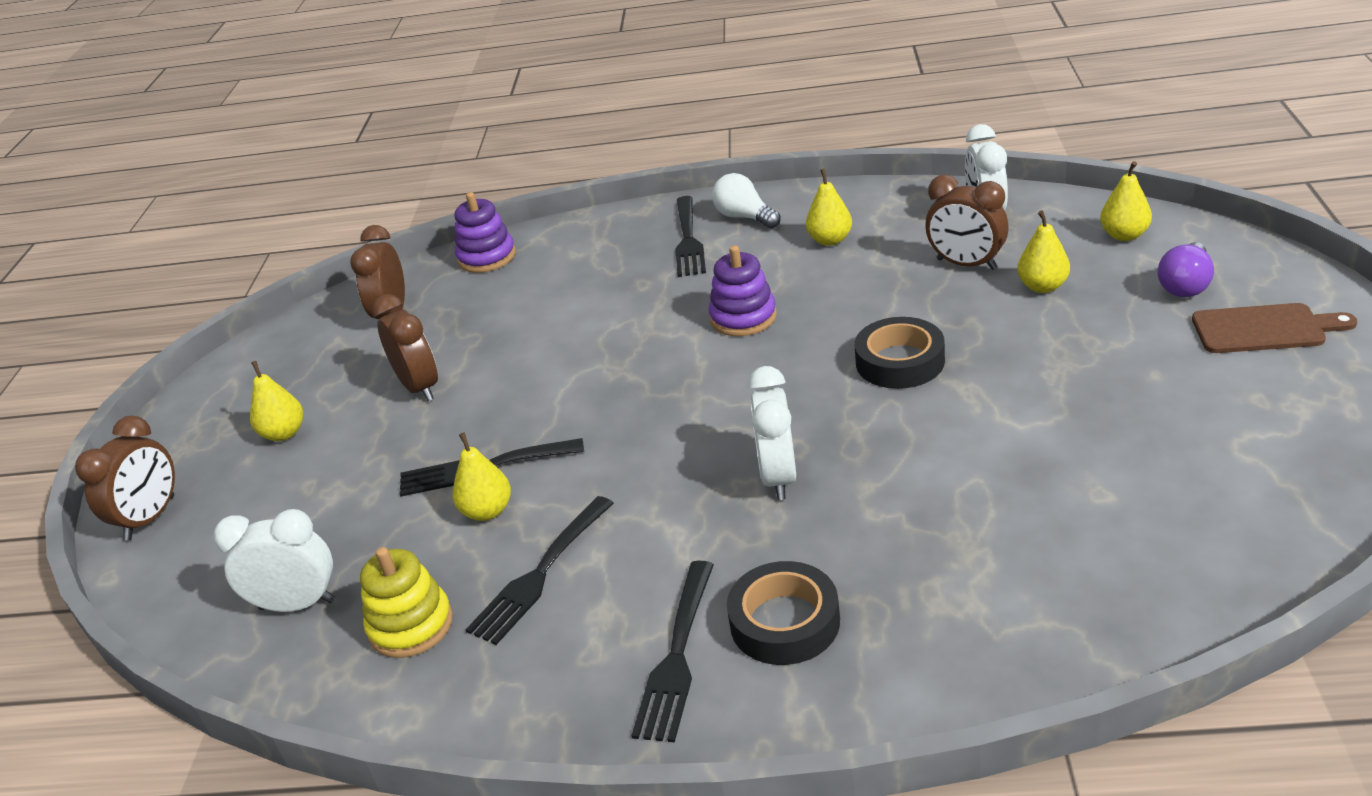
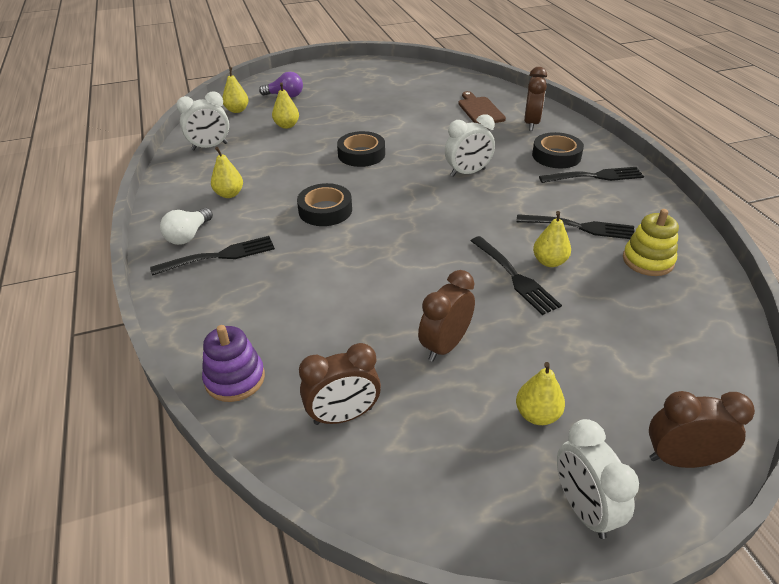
camera: 115 degrees left, 5 degrees up
(297, 604) = (675, 315): white clock -> white clock (583, 509)
(743, 317) = (325, 210): purple stacking toy -> black tape
(966, 264) = (263, 147): brown clock -> brown clock (531, 123)
(1264, 329) = (320, 81): brown cutting board -> brown cutting board (480, 110)

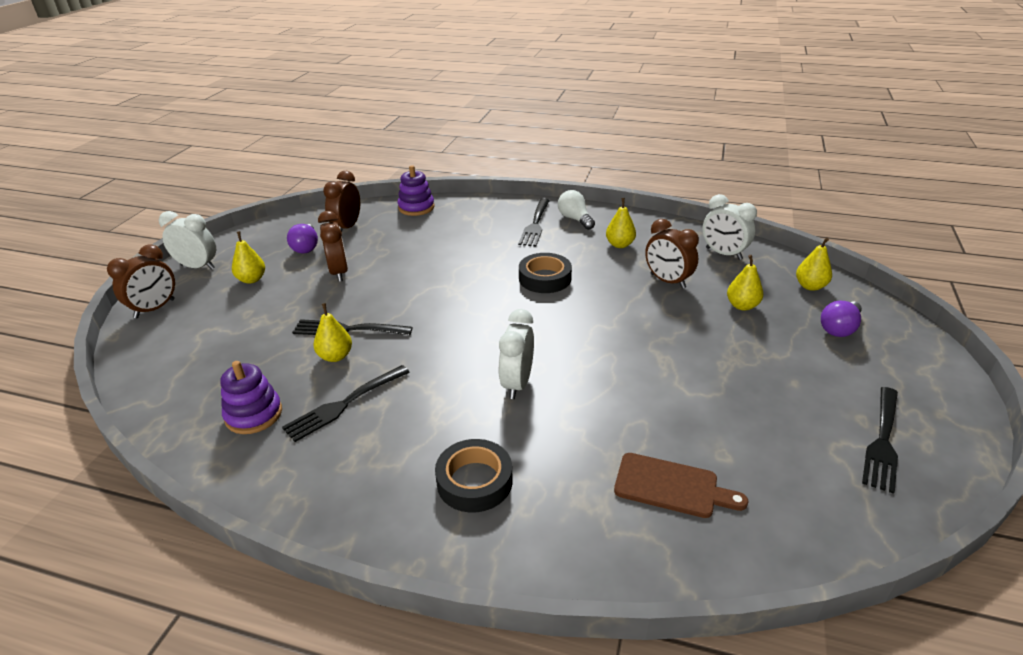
camera: 125 degrees right, 5 degrees down
(210, 147) = (723, 254): white clock -> white clock turned 60 degrees counterclockwise
(361, 154) = (628, 330): black tape -> none
(427, 421) = (306, 247): none -> purple light bulb
(531, 123) = (581, 518): brown clock -> brown clock (667, 281)
(595, 176) = (396, 483): black fork -> black fork (882, 441)
(648, 260) = (254, 414): yellow stacking toy -> purple stacking toy

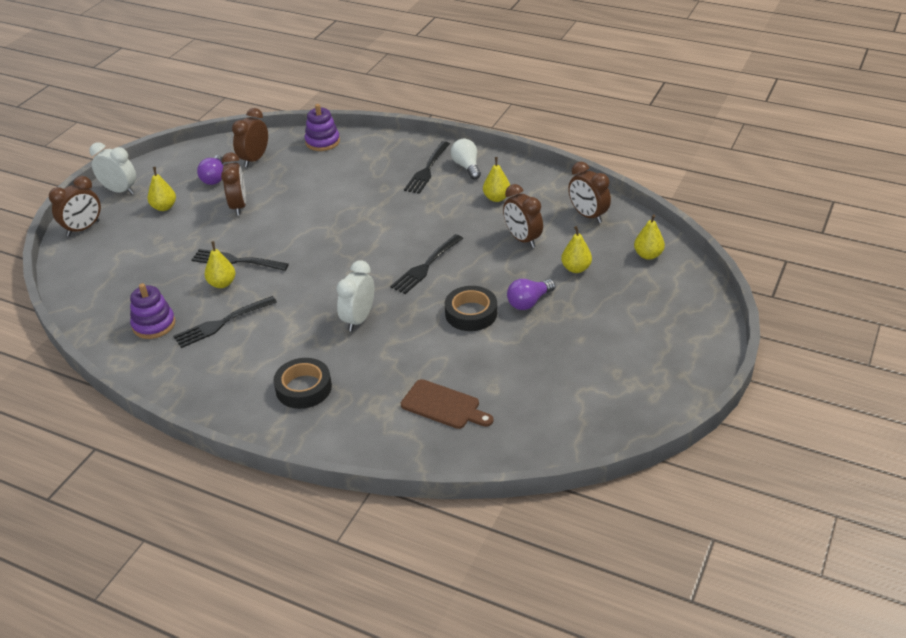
camera: 10 degrees right, 5 degrees up
(545, 278) = (415, 227): black tape -> black tape (471, 313)
(723, 254) = (588, 215): white clock -> brown clock
(839, 328) = (648, 297): purple light bulb -> purple light bulb (529, 302)
(882, 441) = (621, 390): black fork -> black fork (426, 266)

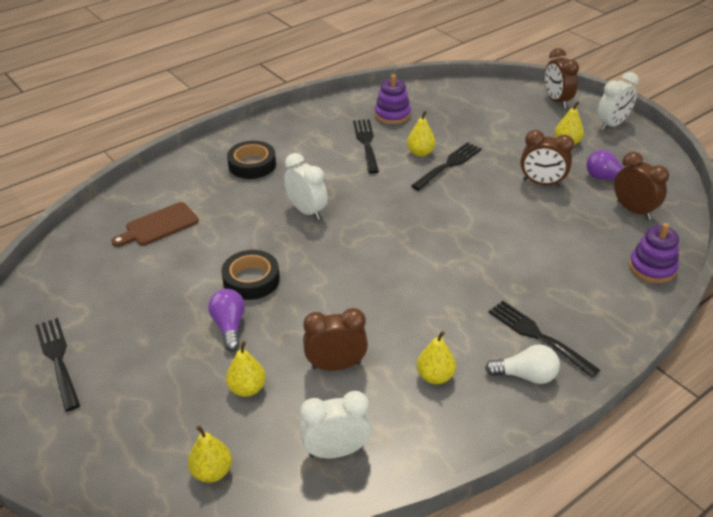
camera: 115 degrees right, 0 degrees up
(426, 266) = (348, 274): black fork -> black fork (58, 359)
(588, 215) = (336, 451): brown clock -> white clock

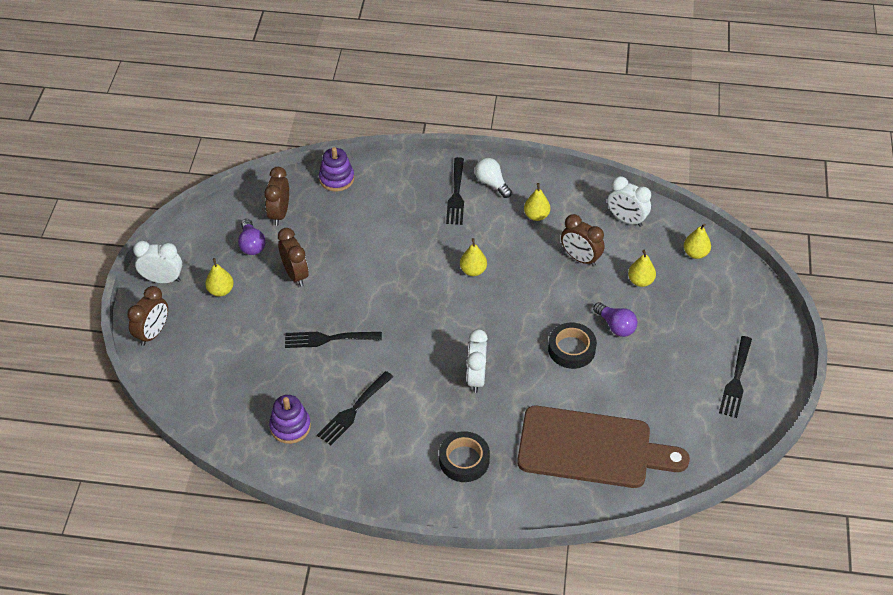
camera: 135 degrees left, 10 degrees up
(158, 225) = (592, 448): brown cutting board -> brown cutting board, size x2.04
(229, 326) = (616, 326): purple light bulb -> purple light bulb turned 75 degrees counterclockwise
(420, 152) = (329, 367): yellow pear -> yellow pear (473, 270)

